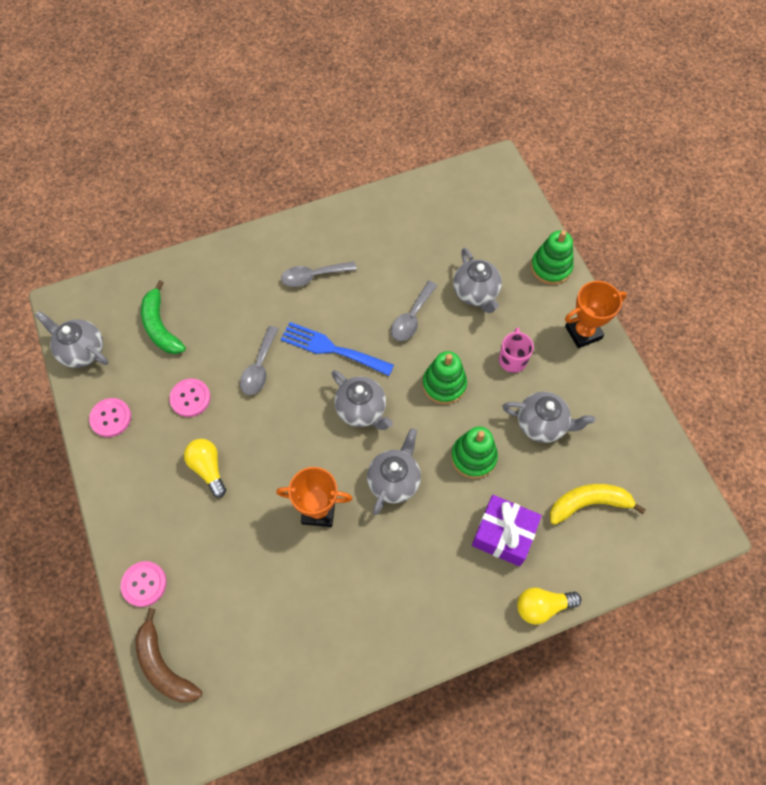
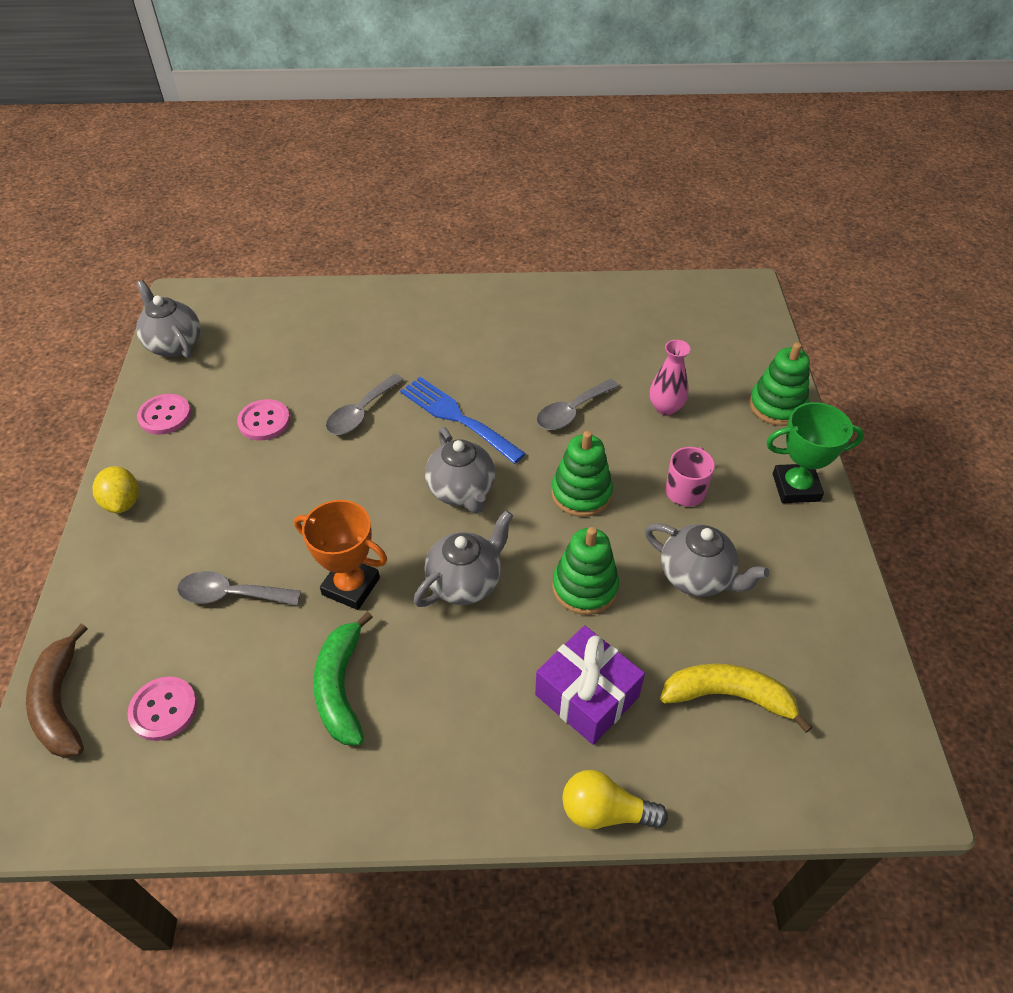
camera: 20 degrees right, 15 degrees down
(120, 502) = (123, 502): none -> yellow lemon
(144, 584) = (95, 600): pink button -> pink button (163, 709)
(161, 326) = (272, 344): green banana -> green banana (341, 687)
(208, 468) = (243, 498): yellow light bulb -> none
(313, 276) = (471, 341): grey spoon -> grey spoon (231, 595)
(476, 293) = (665, 408): grey teapot -> pink vase
(583, 332) = (796, 487): orange trophy -> green trophy

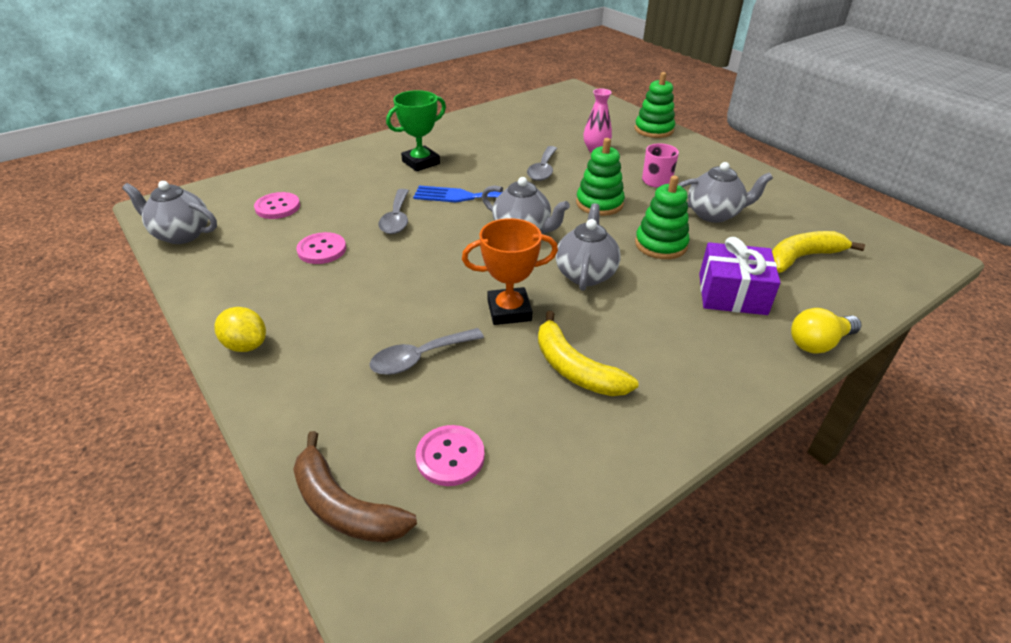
camera: 35 degrees left, 10 degrees down
(165, 416) = (223, 278): pink button -> pink button (277, 207)
(341, 687) = (575, 368): green banana -> yellow banana
(796, 487) = (709, 158): green trophy -> green trophy (421, 162)

